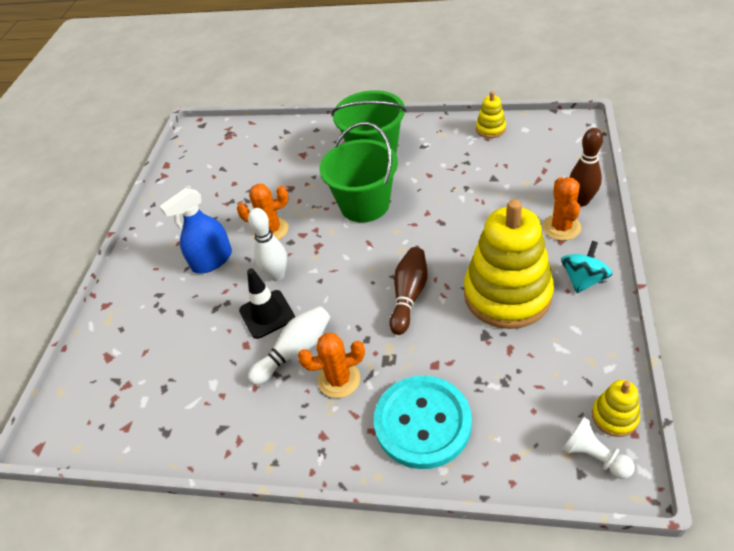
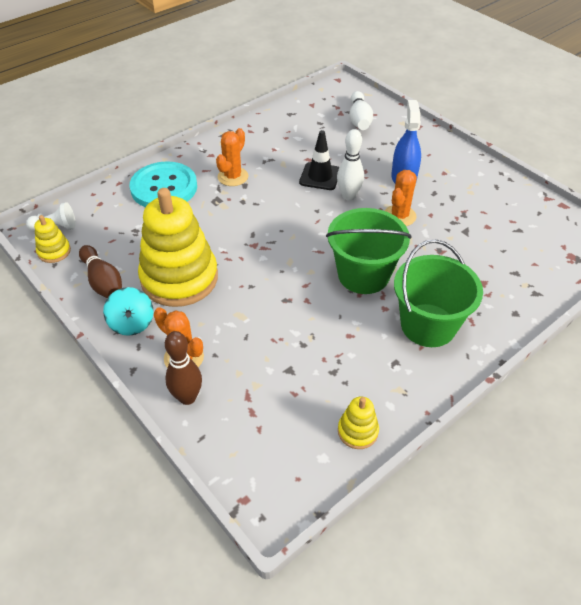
camera: 125 degrees right, 0 degrees up
(295, 351) = (276, 172): white bowling pin -> white bowling pin (359, 119)
(409, 296) = (246, 237): brown bowling pin -> brown bowling pin (103, 282)

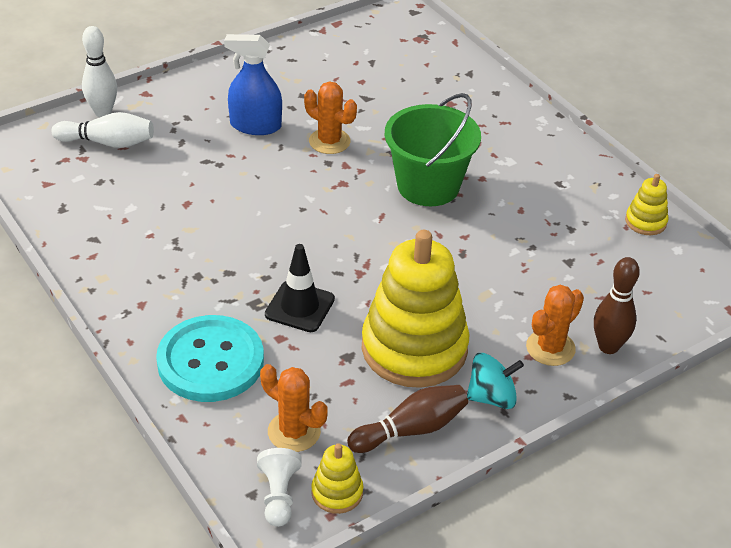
camera: 85 degrees left, 5 degrees down
(233, 177) = (205, 283): orange cactus -> orange cactus (294, 432)
(320, 176) = (231, 197): black traffic cone -> black traffic cone (299, 307)
(348, 196) = (280, 177): white bowling pin -> white bowling pin (103, 112)
(428, 325) = (509, 152): green bucket -> none

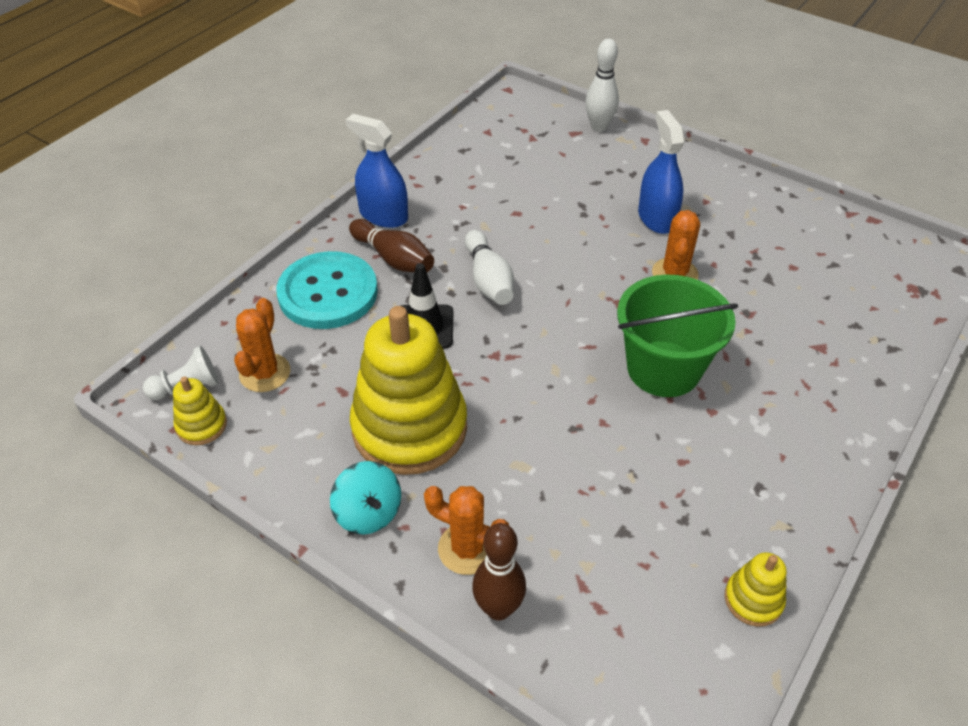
camera: 70 degrees right, 5 degrees up
(108, 142) = (562, 143): white bowling pin -> white bowling pin (488, 280)
(122, 293) = (383, 215): none -> blue spray bottle
(411, 429) = (298, 457): brown bowling pin -> brown bowling pin (393, 258)

